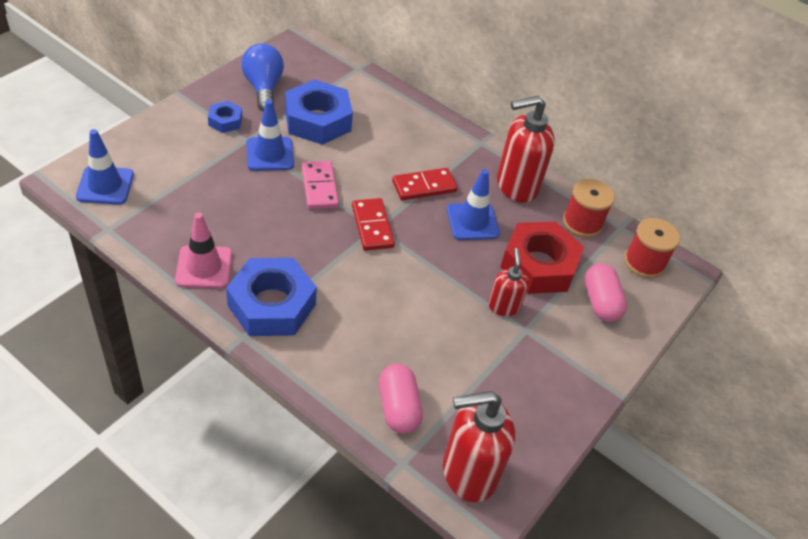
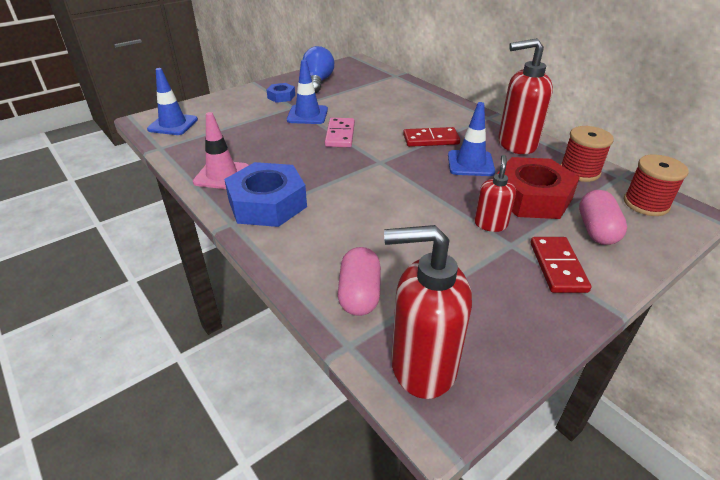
camera: 20 degrees right, 10 degrees down
(318, 120) = (353, 99): blue nut -> none
(372, 226) = (377, 160): red domino -> red domino (557, 267)

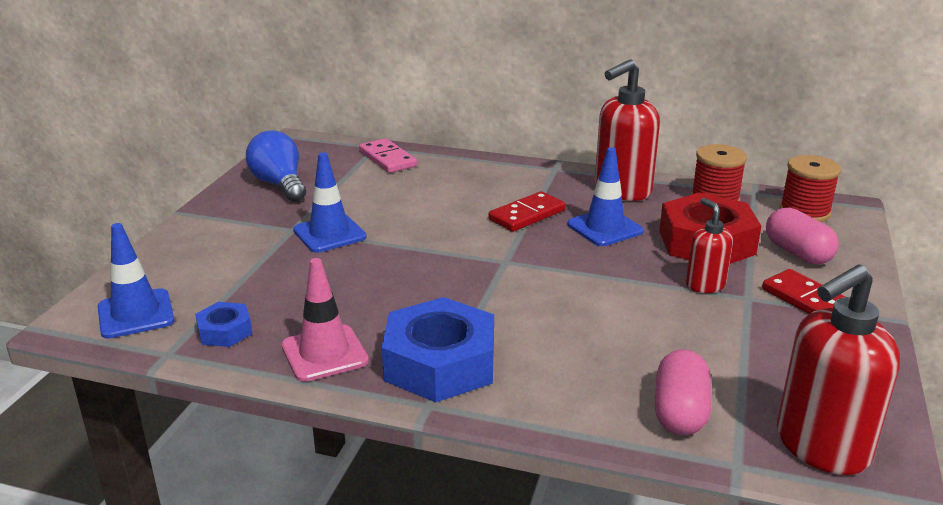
camera: 35 degrees left, 10 degrees down
(281, 96) = (254, 220): blue nut -> blue nut (225, 331)
(340, 135) = (411, 245): pink domino -> pink domino (387, 159)
(359, 294) = (679, 412): pink capsule -> pink capsule turned 45 degrees clockwise

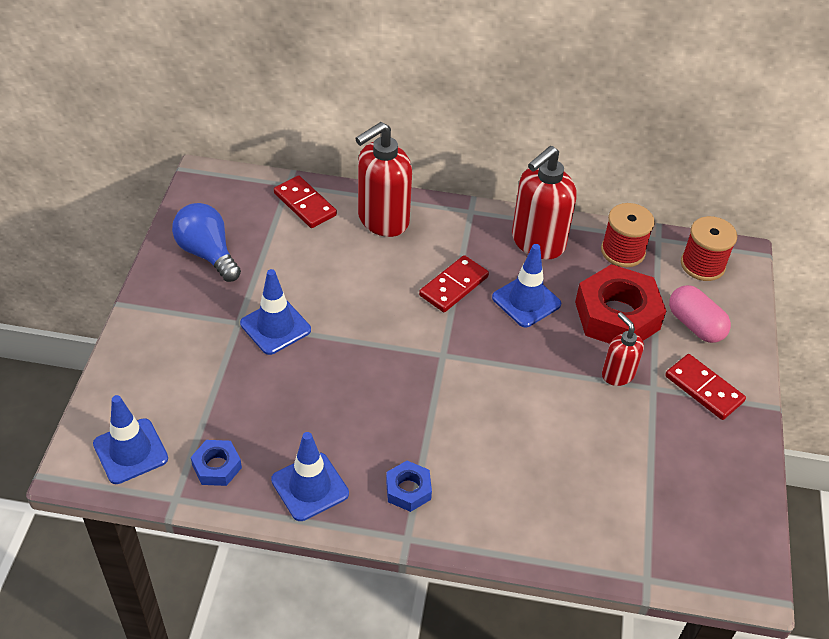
camera: 10 degrees left, 20 degrees up
(324, 353) = (310, 487): pink traffic cone -> blue traffic cone
(387, 159) = (305, 204): pink domino -> red domino
(440, 363) = (408, 490): blue nut -> blue nut, size x0.49
(679, 412) = (603, 528): pink capsule -> none
(820, 446) = (707, 555): red soap dispenser -> red soap dispenser (382, 220)

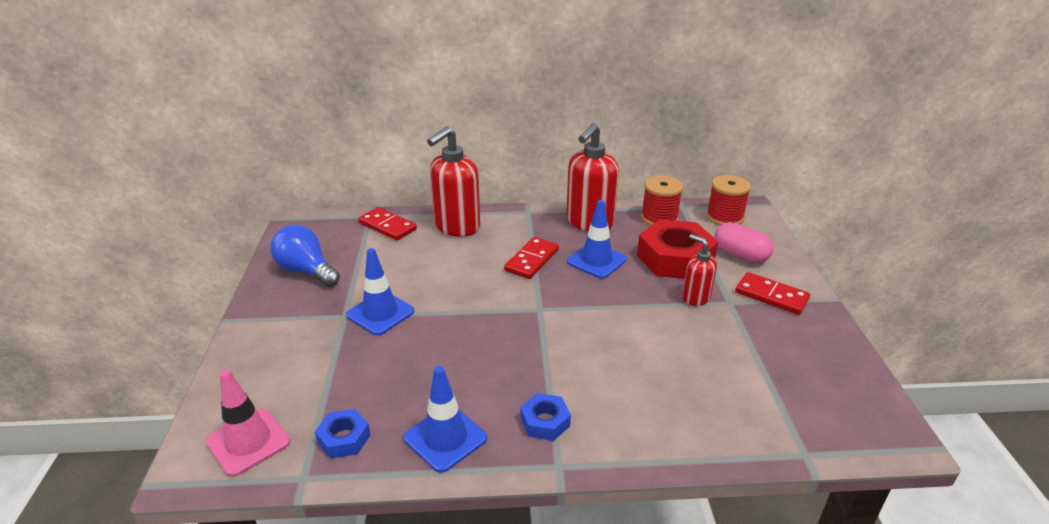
camera: 10 degrees left, 15 degrees down
(130, 451) = (248, 442): blue traffic cone -> pink traffic cone

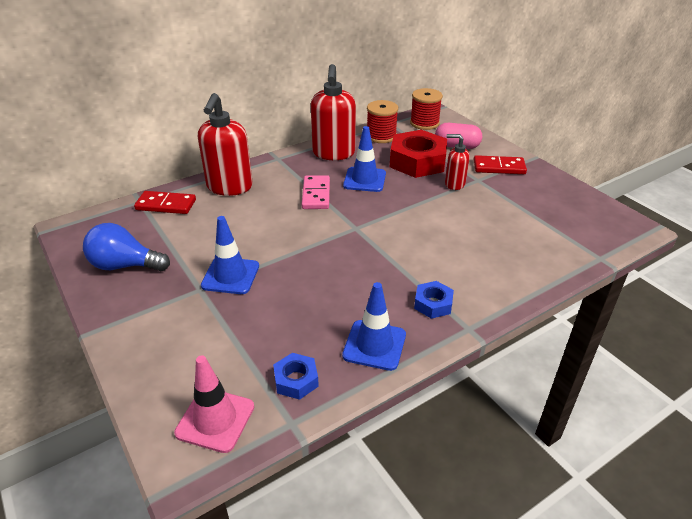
camera: 30 degrees left, 5 degrees up
(531, 260) = (316, 194): red domino -> pink domino

